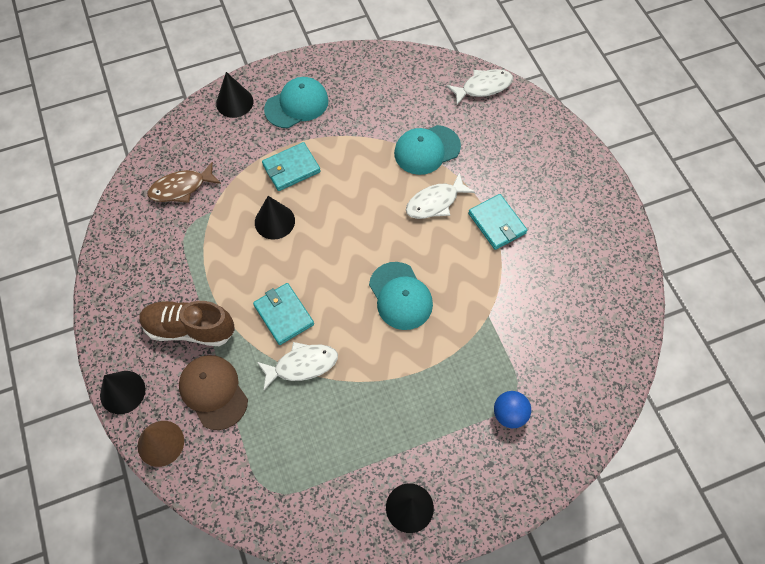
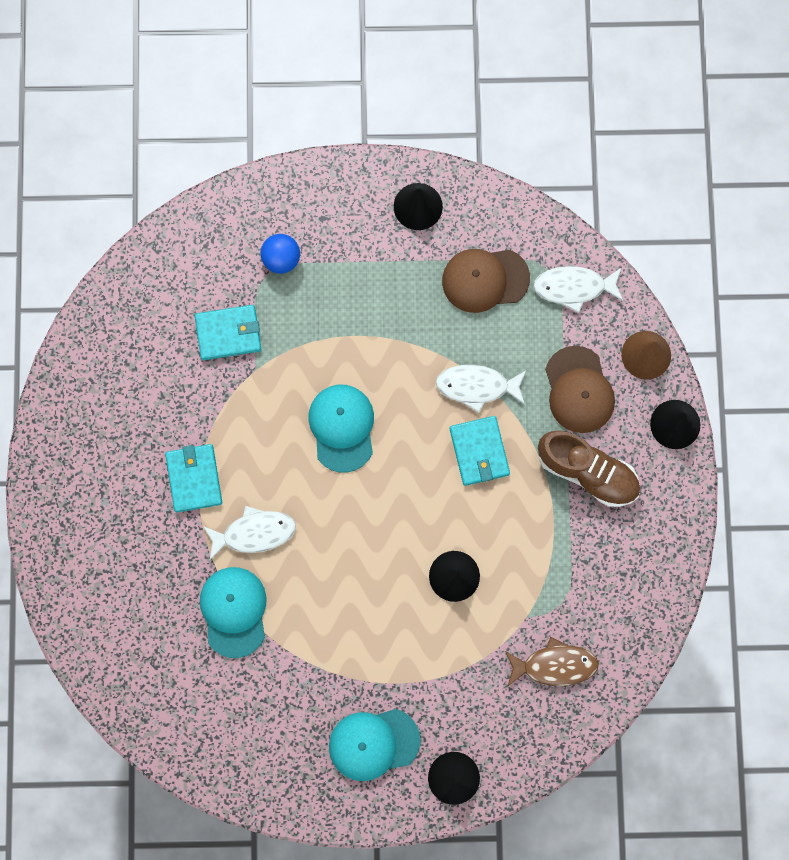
camera: 160 degrees left, 15 degrees up
(291, 168) = (411, 645): turquoise wallet -> turquoise wallet (228, 333)
(325, 460) = (485, 279): none -> brown cap
(426, 150) = (234, 611): turquoise cap -> turquoise cap turned 90 degrees counterclockwise
(483, 87) = (120, 683): white fish -> white fish (574, 287)

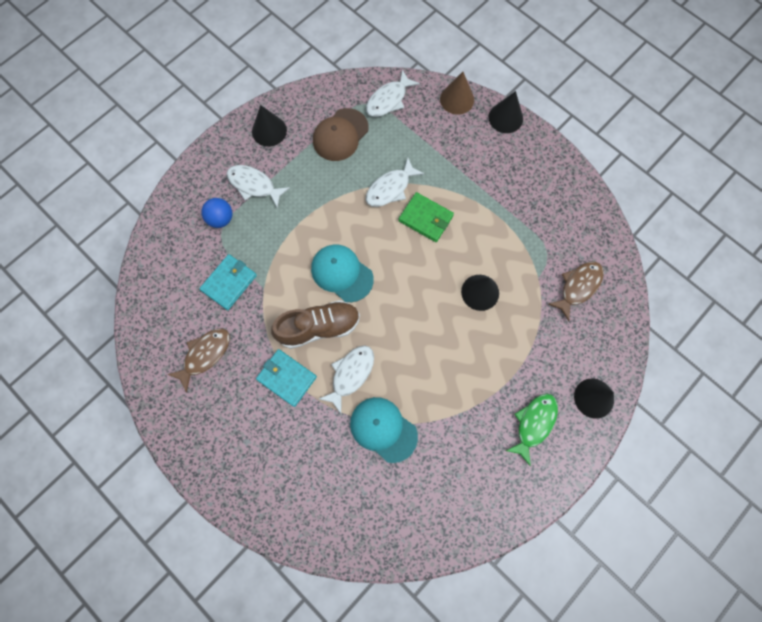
camera: 45 degrees left, 5 degrees down
(141, 383) = (205, 355): none -> brown fish
(346, 253) = (254, 185): none -> white fish
(373, 743) = (534, 424): turquoise cap -> green fish
(479, 451) = (426, 218): turquoise wallet -> green wallet
(579, 390) = (443, 144): brown cap -> none
(587, 472) = (489, 178): brown shoe -> brown shoe (319, 327)

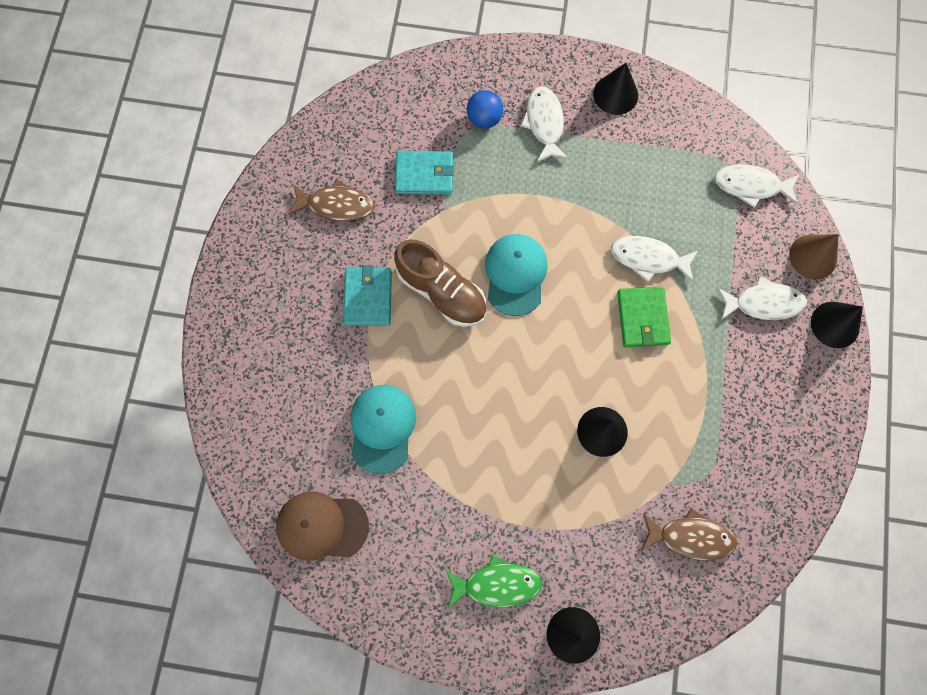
camera: 55 degrees right, 0 degrees up
(340, 135) = (668, 166): brown cap -> brown cap (322, 526)
(350, 374) = (415, 357): white fish -> white fish (763, 303)

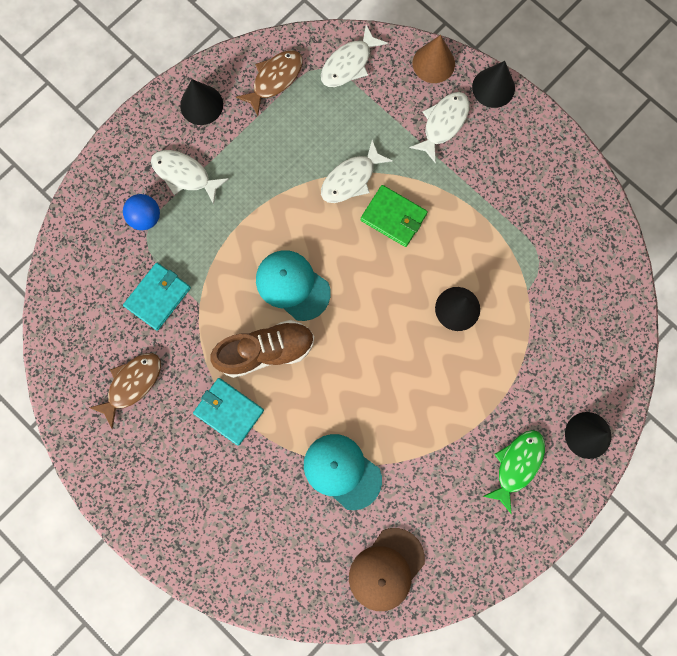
camera: 55 degrees left, 5 degrees up
(691, 537) = (574, 302): brown fish -> brown fish (274, 79)

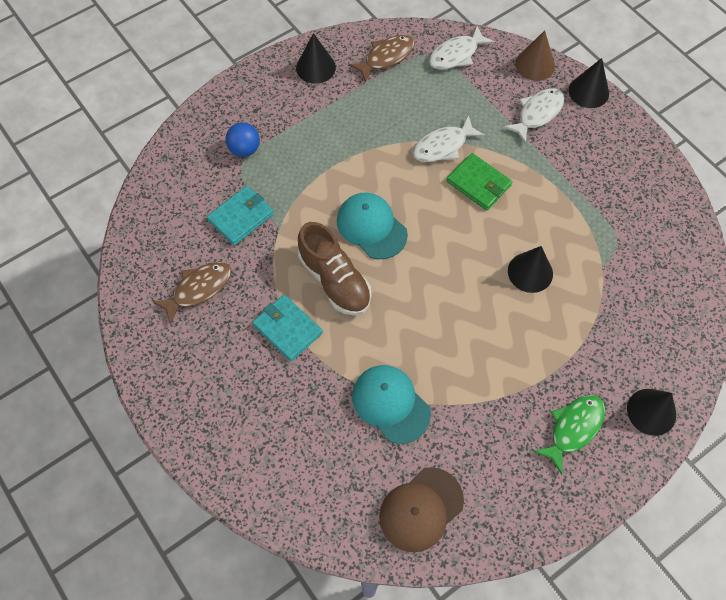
camera: 10 degrees right, 15 degrees down
(184, 175) = (288, 120): white fish -> none
(266, 351) = (334, 280): brown shoe -> brown shoe turned 60 degrees clockwise

